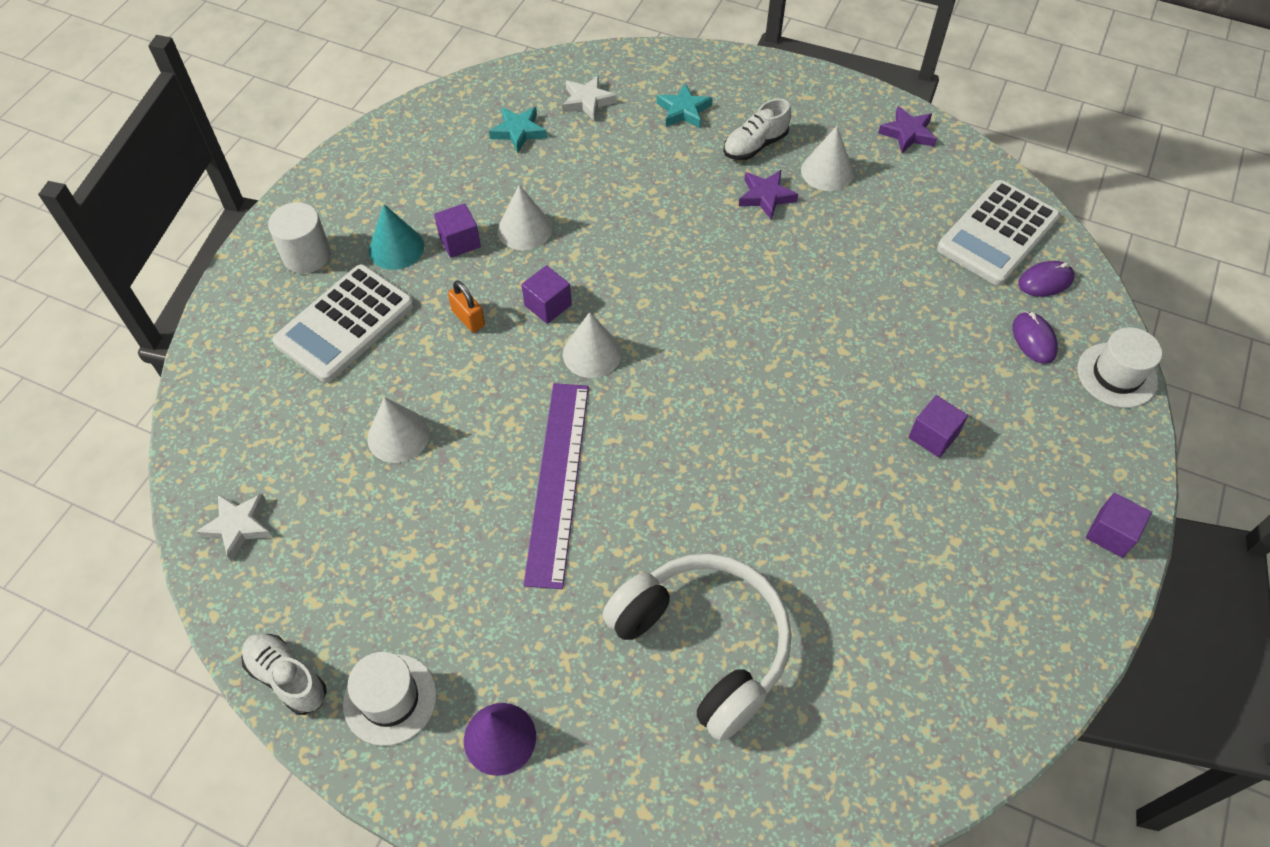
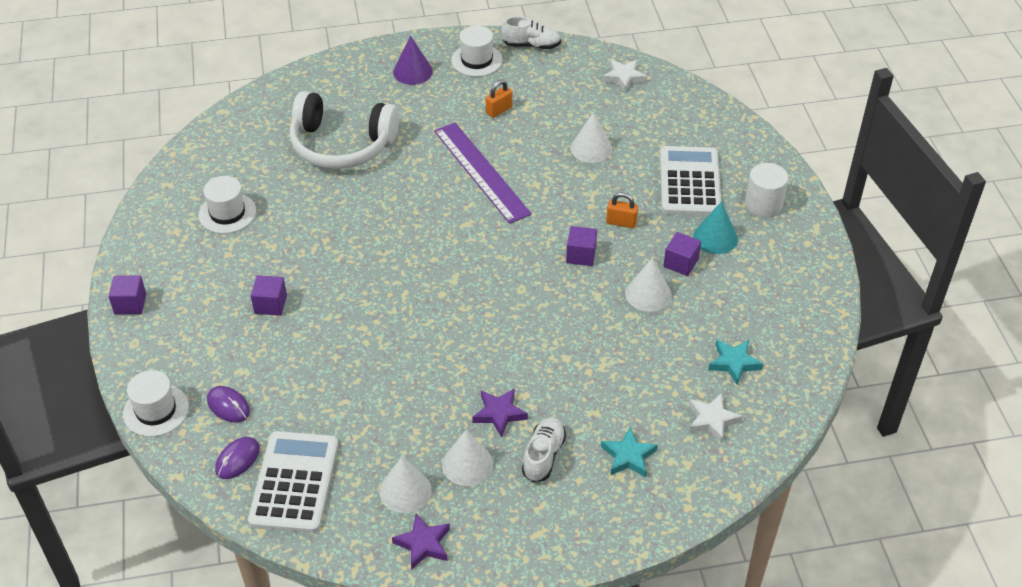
camera: 145 degrees right, 10 degrees down
(448, 573) = (499, 110): none -> orange padlock
(592, 353) = (525, 242): white cone -> white cone (405, 490)
(928, 612) = (227, 213): none -> white hat

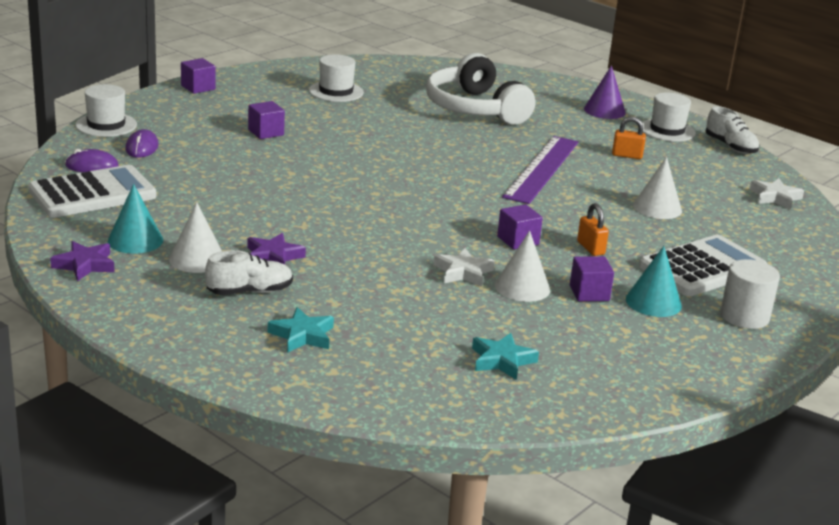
camera: 50 degrees right, 20 degrees down
(405, 490) = (135, 240): white cone -> turquoise cone
(712, 420) = (408, 369): white star -> white star (463, 272)

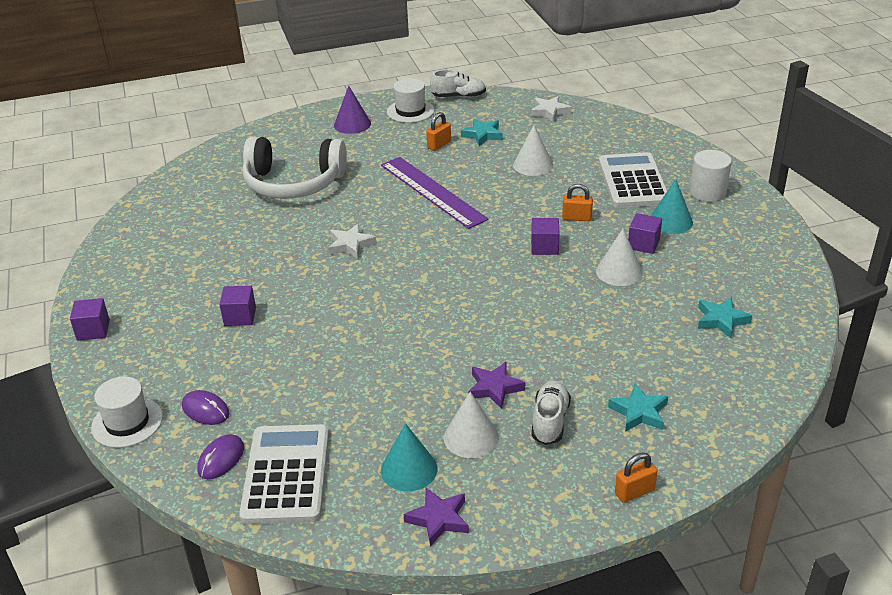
camera: 55 degrees left, 10 degrees up
(185, 351) = (634, 492): none -> orange padlock
(336, 91) = (187, 246): white hat -> none
(463, 272) = (580, 292): white star -> white star (350, 245)
(676, 172) = (482, 135): none -> turquoise star

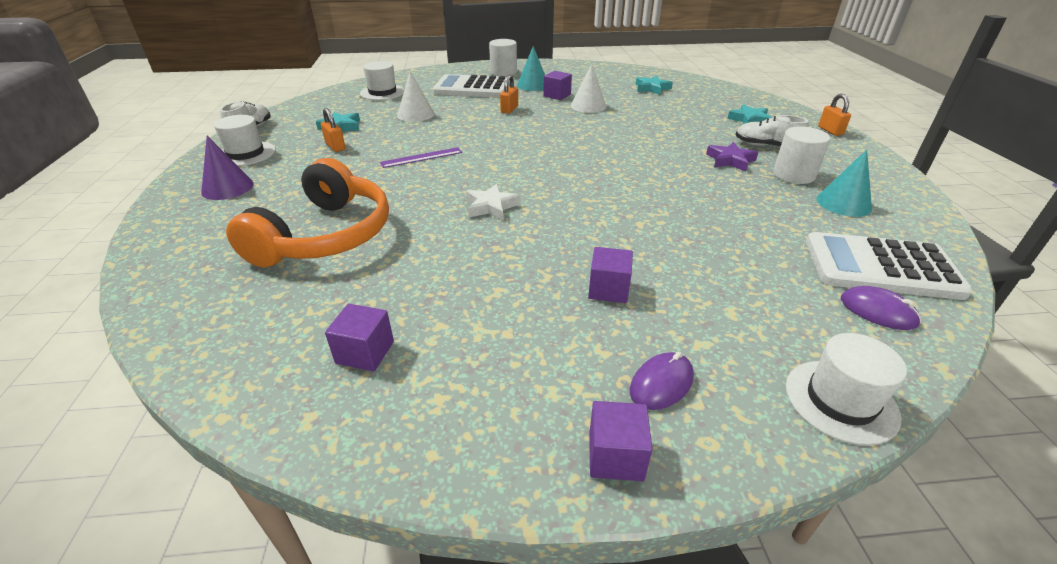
camera: 80 degrees left, 0 degrees up
(206, 410) = (795, 322): purple mouse -> purple mouse (661, 383)
(293, 183) = (325, 235): white headphones -> orange headphones
(432, 192) = (421, 157): purple ruler -> purple ruler, size x0.51
(438, 519) = (896, 196): purple star -> none
(471, 437) = (793, 175): white cone -> white cylinder
(544, 247) = (544, 124): purple cube -> purple cube (365, 352)
(549, 112) = (334, 99): white star -> none
(584, 131) = (382, 92): none -> white hat

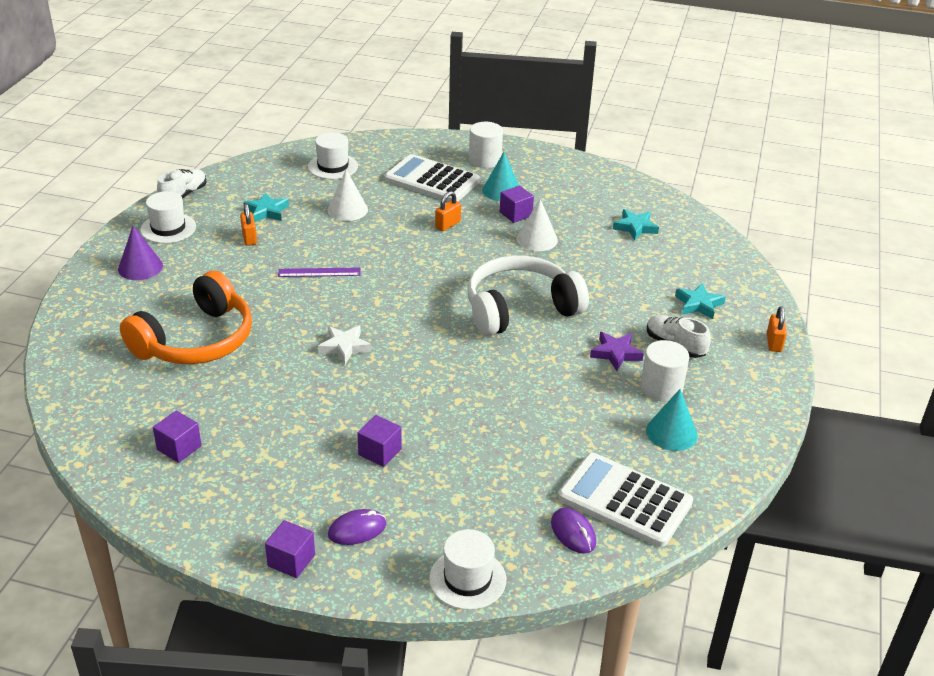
camera: 20 degrees right, 0 degrees up
(621, 148) = (520, 309): none -> white headphones

